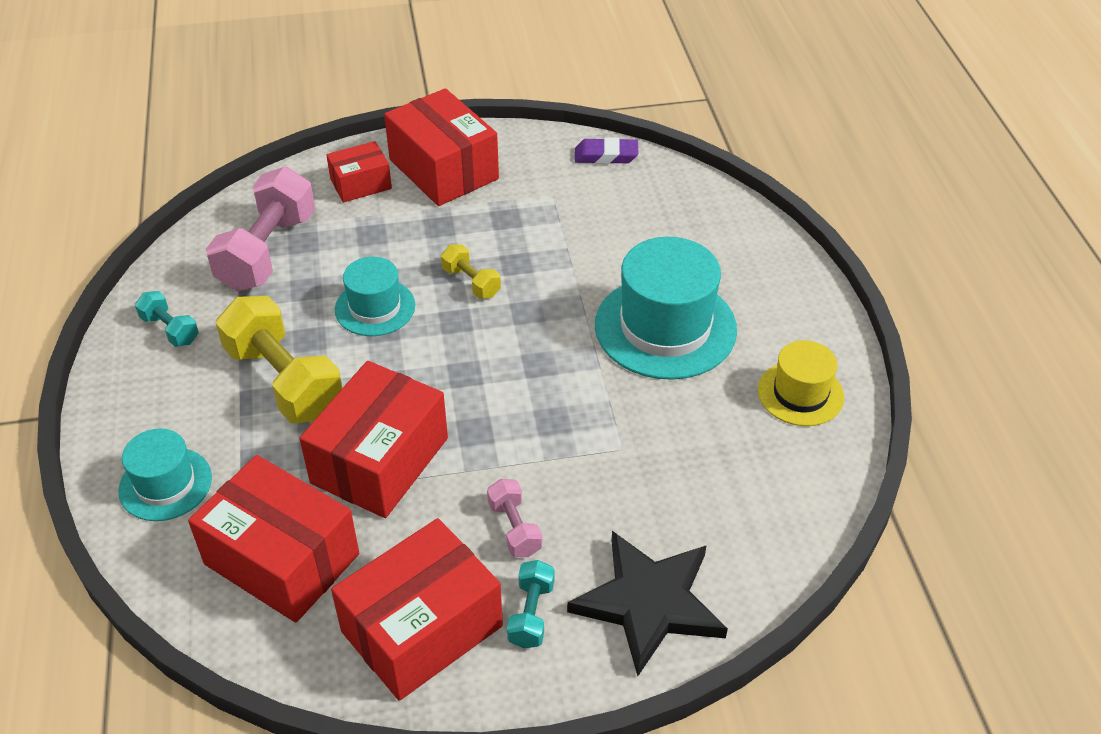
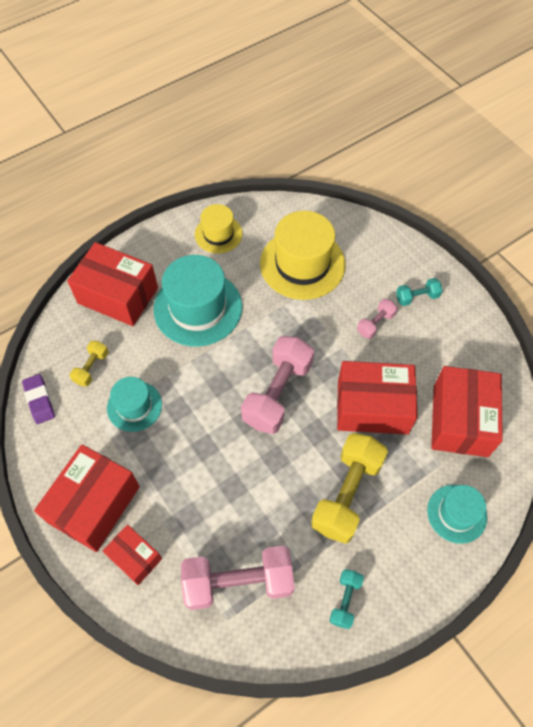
camera: 115 degrees left, 15 degrees up
(375, 307) = (258, 474): turquoise hat -> turquoise hat (134, 406)
(422, 628) = (454, 337): red box -> red box (118, 295)
(471, 282) = (208, 427): yellow dumbbell -> yellow dumbbell (91, 368)
(473, 365) = (277, 393): none -> pink dumbbell
(649, 603) = (381, 255): black star -> none
(686, 479) = (302, 264): none -> yellow hat

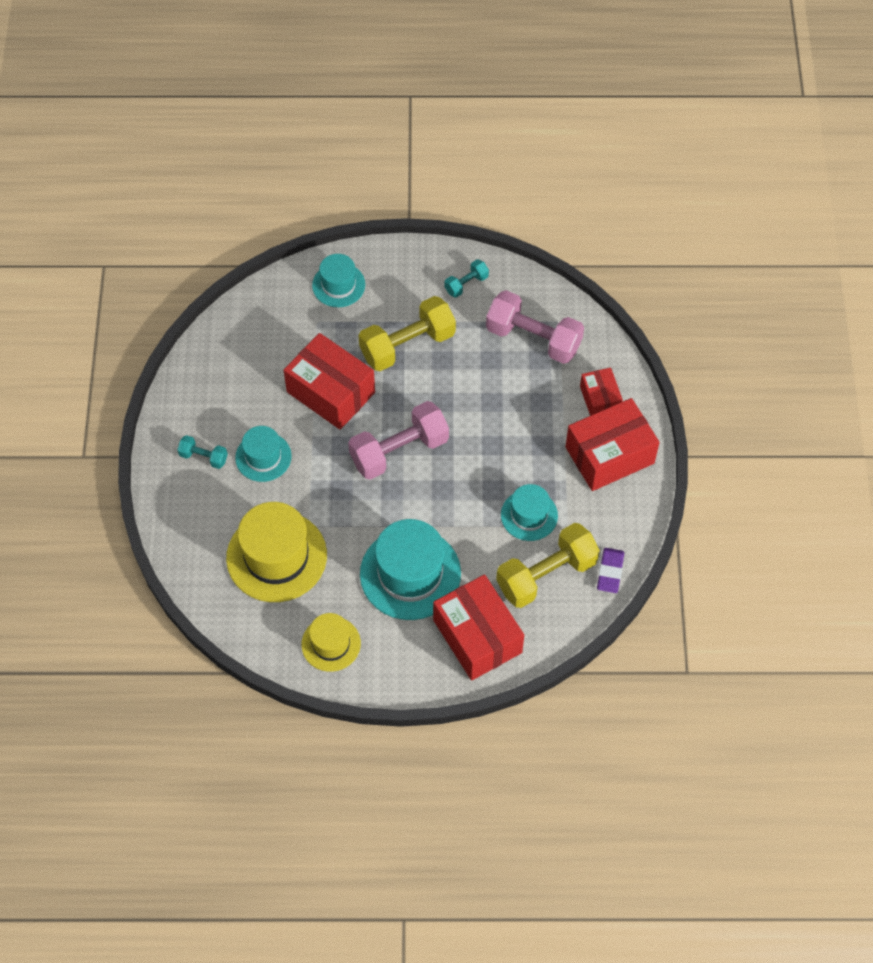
camera: 145 degrees left, 0 degrees up
(91, 368) = (546, 575): yellow dumbbell -> yellow dumbbell, size x2.05
(375, 324) = (263, 457): pink dumbbell -> turquoise hat
(460, 420) = (271, 340): red box -> none

